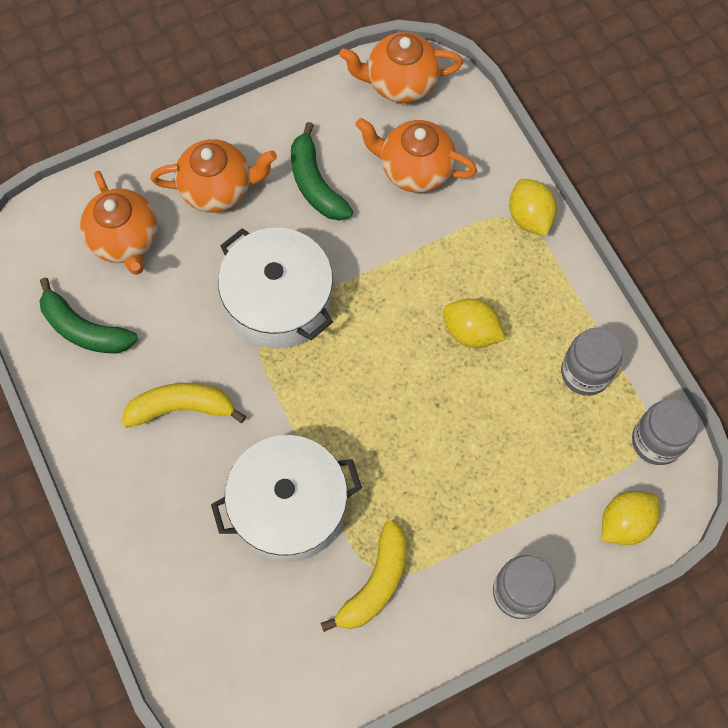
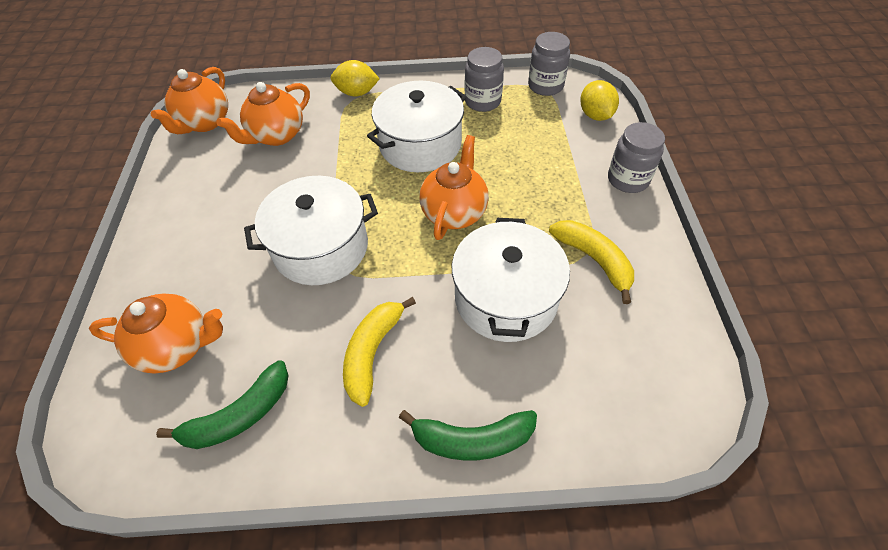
camera: 65 degrees left, 15 degrees down
(218, 189) = (189, 258): orange teapot -> orange teapot (454, 212)
(315, 183) = (240, 193): green banana -> green banana (472, 439)
(471, 332) = (420, 145): yellow lemon -> white pot

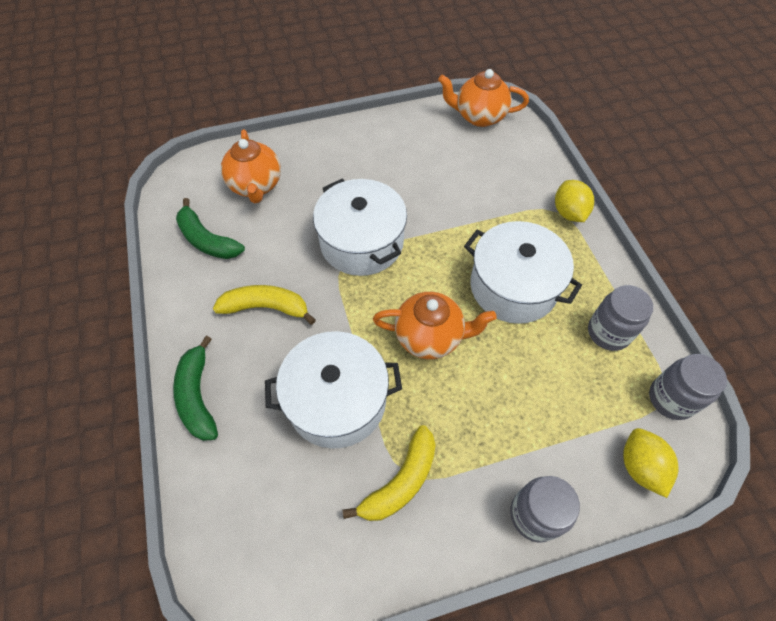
camera: 75 degrees right, 5 degrees up
(276, 135) = (482, 170): orange teapot -> none
(595, 115) = (640, 467): yellow lemon -> yellow lemon turned 75 degrees counterclockwise

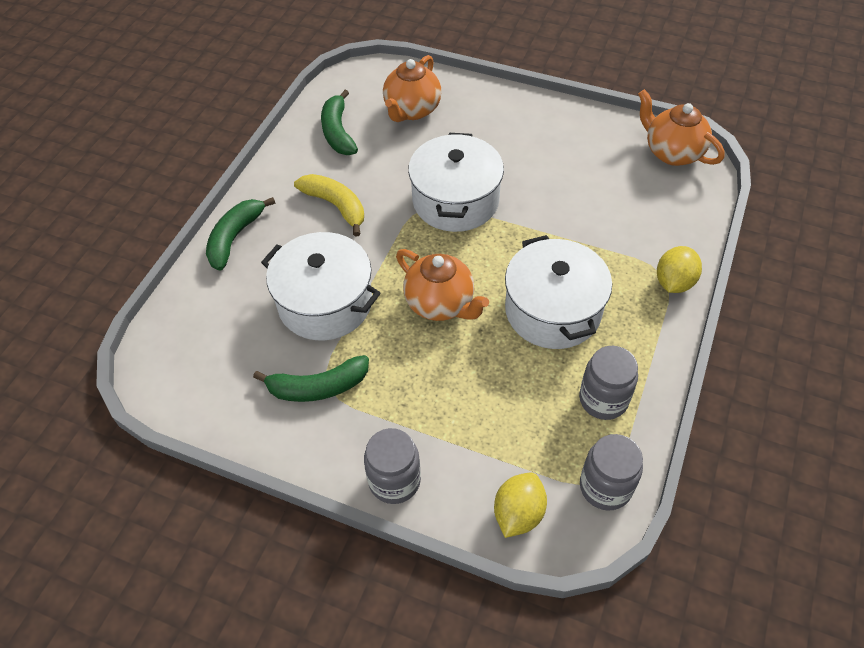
camera: 40 degrees right, 5 degrees down
(400, 481) = (318, 387): yellow banana -> green banana

